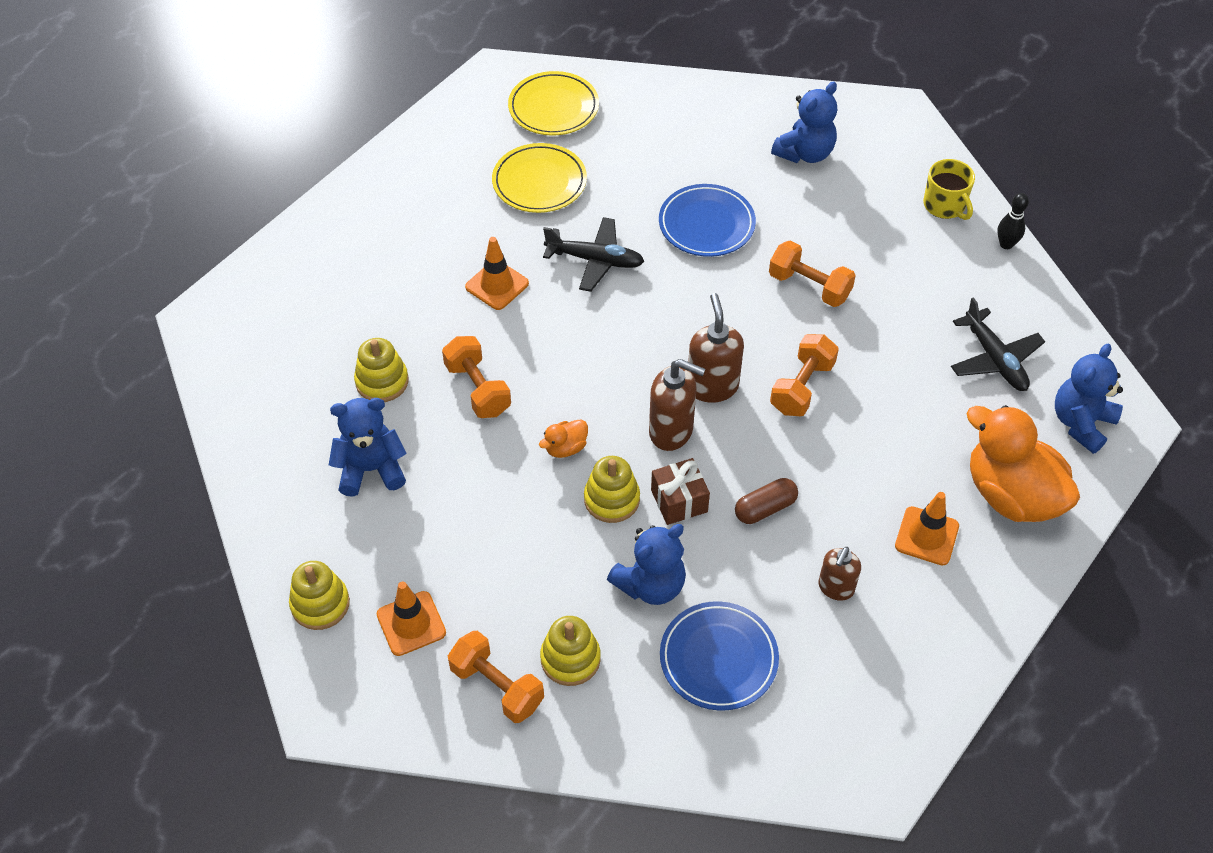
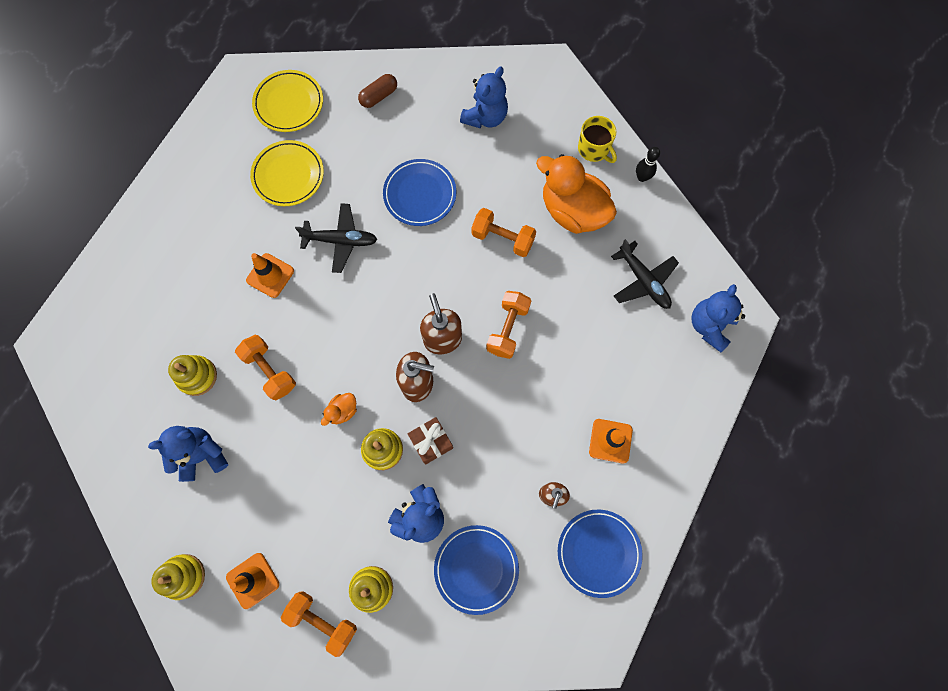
camera: 10 degrees left, 20 degrees up
(765, 508) = (494, 438): brown capsule -> brown capsule (379, 96)
(893, 666) = (598, 552): none -> blue plate
(1011, 495) = (666, 396): orange duck -> orange duck (572, 211)

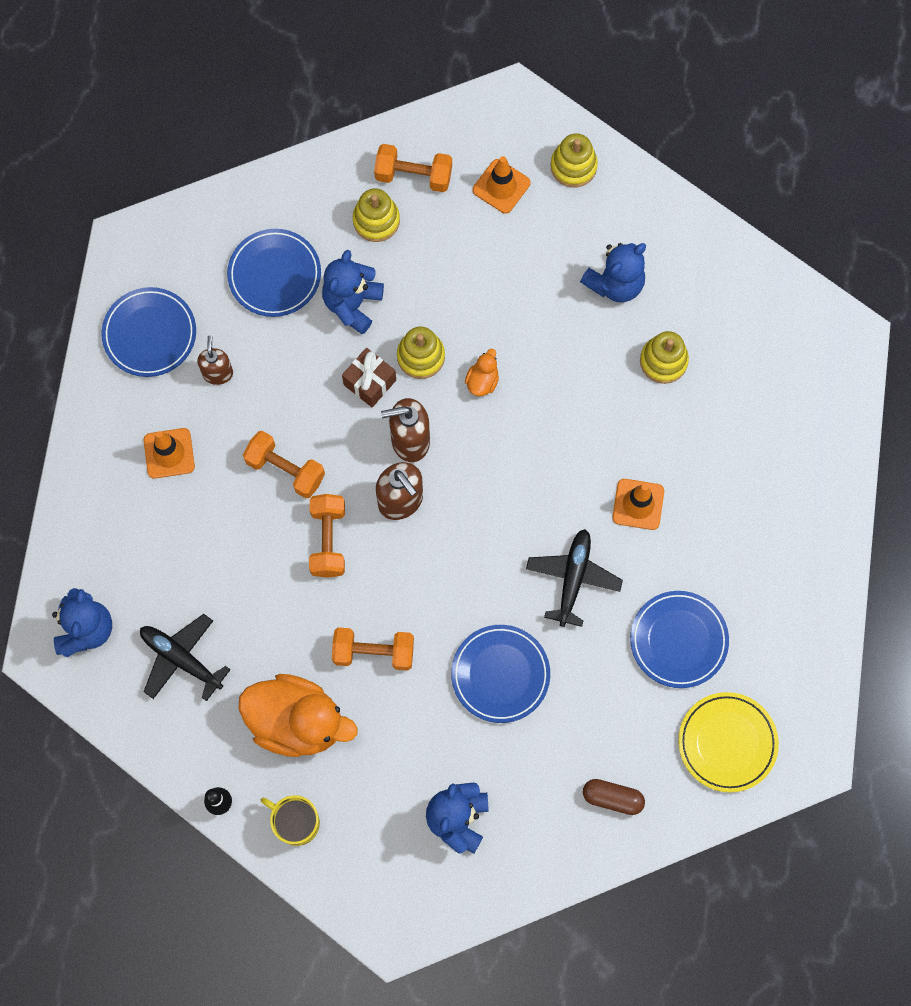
camera: 160 degrees right, 0 degrees up
(270, 371) = (584, 395): orange dumbbell -> orange dumbbell (285, 469)
(288, 175) = (678, 640): yellow plate -> blue plate
(341, 240) = (573, 578): black plane -> black plane turned 120 degrees clockwise
(379, 96) = (612, 798): brown capsule -> brown capsule turned 75 degrees clockwise

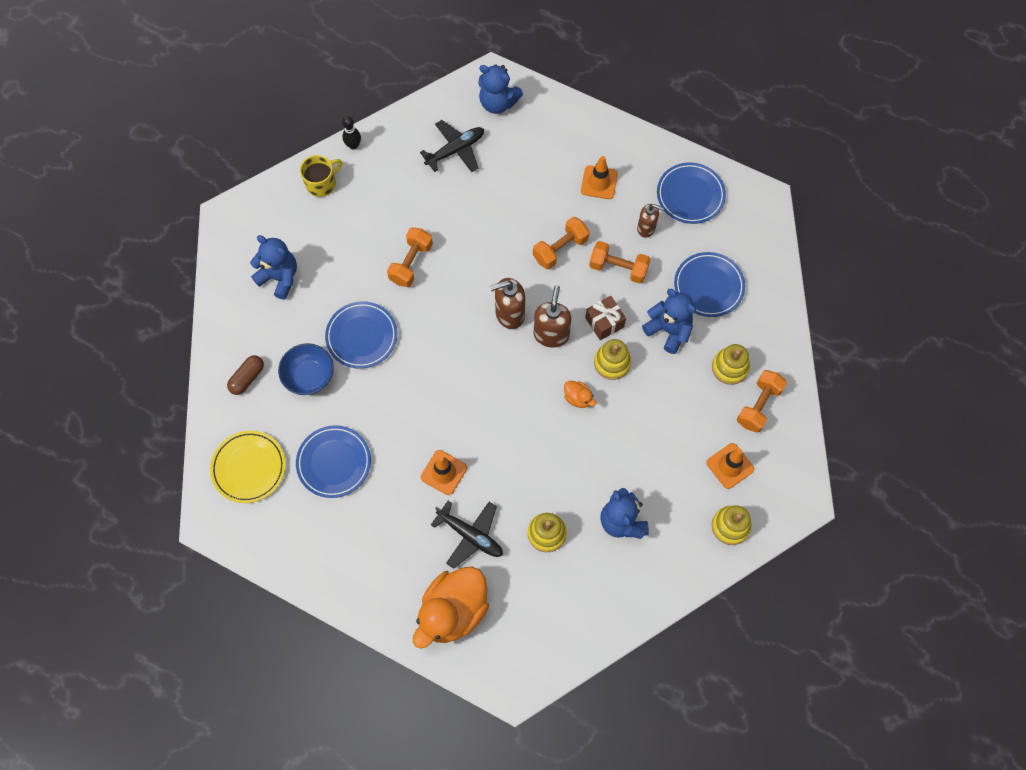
camera: 110 degrees right, 5 degrees down
(297, 721) = (385, 204): orange duck -> orange duck (453, 611)
(328, 540) = (499, 260): orange dumbbell -> orange dumbbell (618, 268)
(573, 578) = (408, 407): black plane -> black plane (470, 535)
(579, 719) = (309, 376): none -> blue bowl

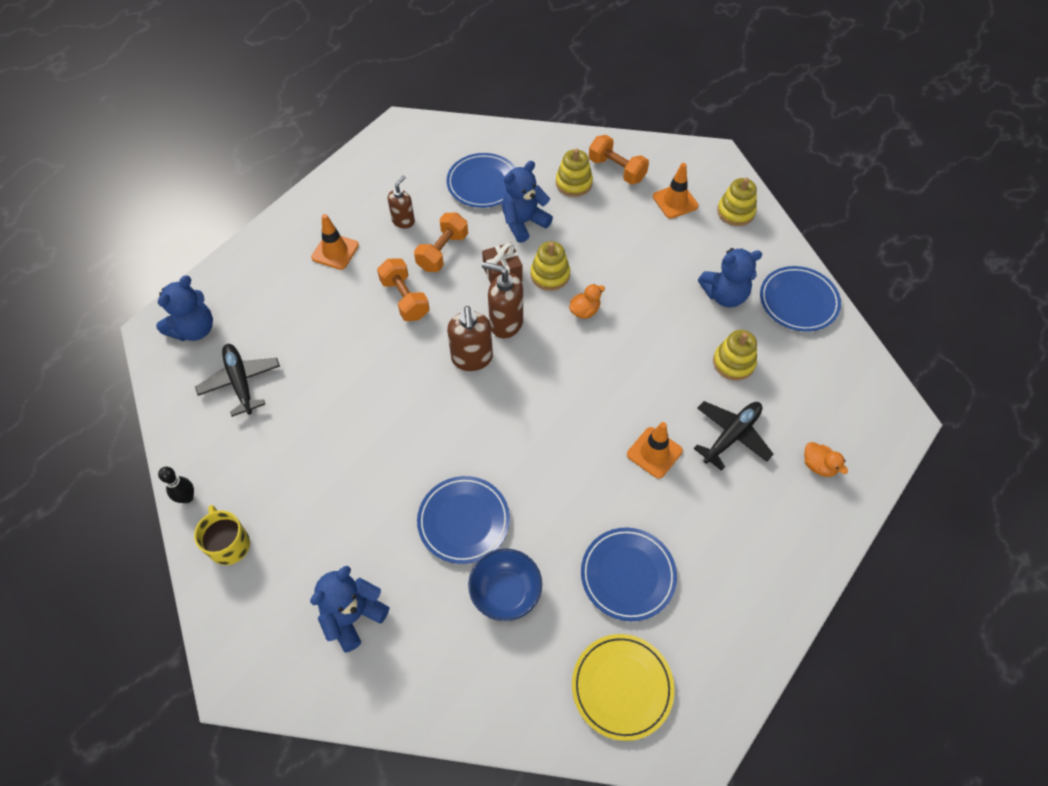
camera: 80 degrees left, 10 degrees down
(247, 378) = (492, 676): brown capsule -> none
(411, 263) = (378, 451): orange dumbbell -> none
(453, 611) = (818, 466): orange duck -> orange duck, size x0.42
(690, 195) = (377, 179): blue plate -> blue plate (798, 301)

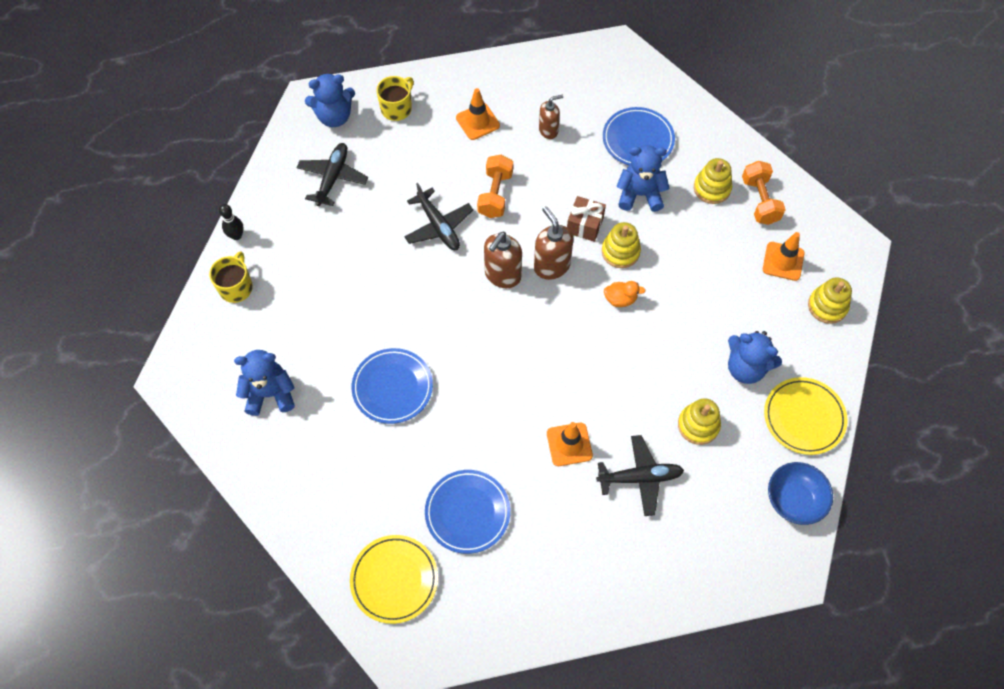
camera: 40 degrees right, 5 degrees up
(250, 285) = (397, 108): none -> yellow mug
(379, 357) = (438, 226): none -> black plane
(442, 252) = (555, 176): orange dumbbell -> none
(505, 592) = (376, 457): blue bowl -> blue bowl (793, 500)
(798, 301) = (804, 417): blue plate -> yellow plate
(818, 466) = (685, 551): orange duck -> none

